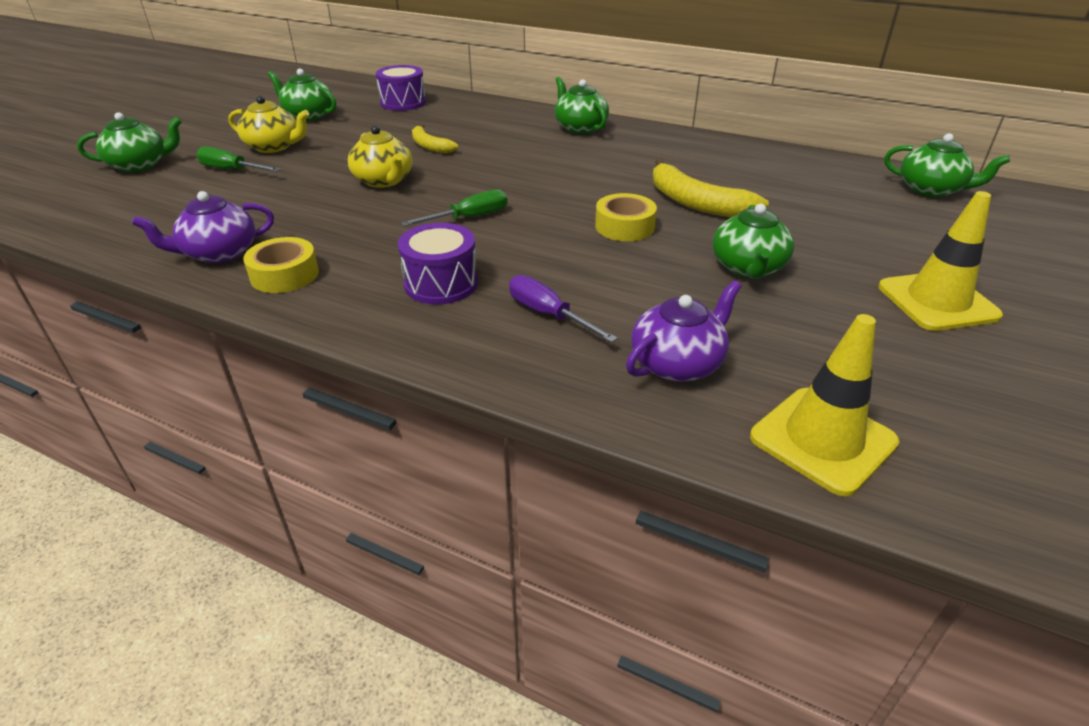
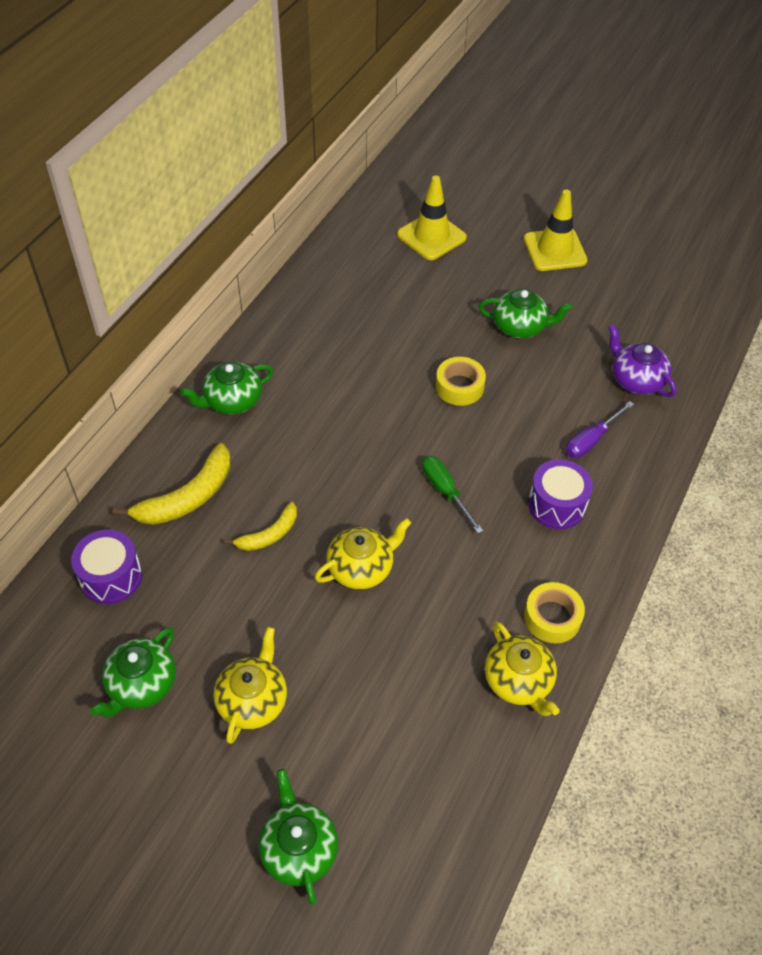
camera: 90 degrees left, 15 degrees up
(219, 253) = (518, 681): purple teapot -> yellow teapot
(231, 170) = (323, 729): green screwdriver -> none
(696, 203) = (416, 337): yellow banana -> yellow banana (187, 497)
(823, 440) = (691, 332): yellow traffic cone -> yellow traffic cone (431, 236)
(931, 190) = (395, 202): green teapot -> none

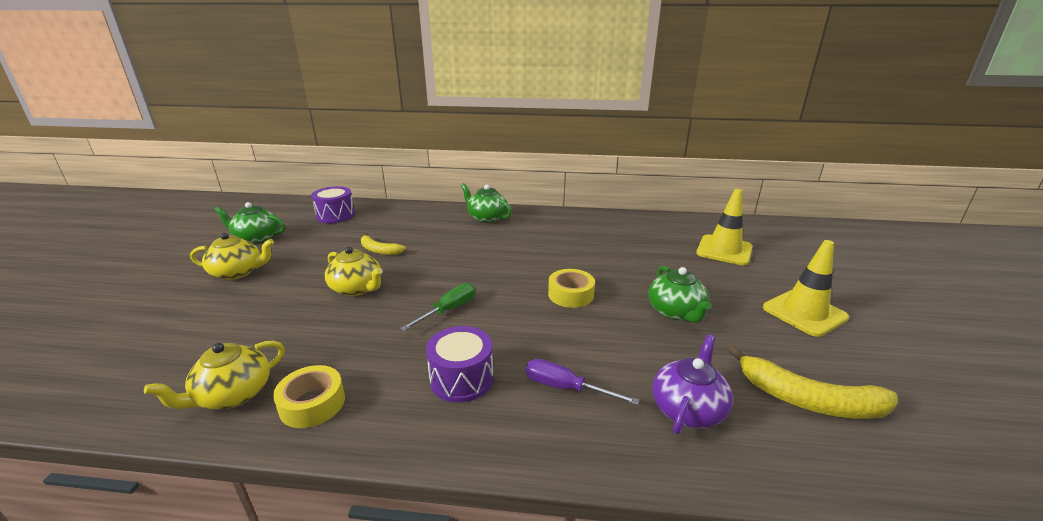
camera: 70 degrees right, 25 degrees down
(187, 497) = (401, 222): yellow banana -> yellow banana (808, 400)
(298, 849) = (103, 313): green teapot -> none

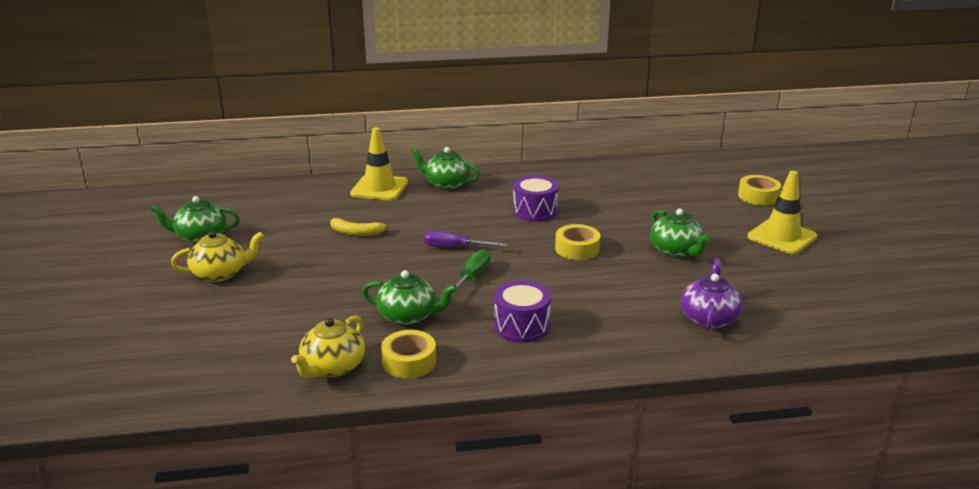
camera: 15 degrees left, 0 degrees up
(335, 215) = (268, 201): purple drum -> purple drum (535, 211)
(357, 288) = (365, 271): yellow teapot -> none
(357, 344) = (408, 316): none -> green teapot
(566, 388) = (610, 319): purple screwdriver -> purple screwdriver (455, 248)
(724, 250) = (701, 190): yellow traffic cone -> yellow traffic cone (379, 188)
(784, 264) = (758, 196): none -> yellow tape
(808, 400) = (794, 299): yellow banana -> none

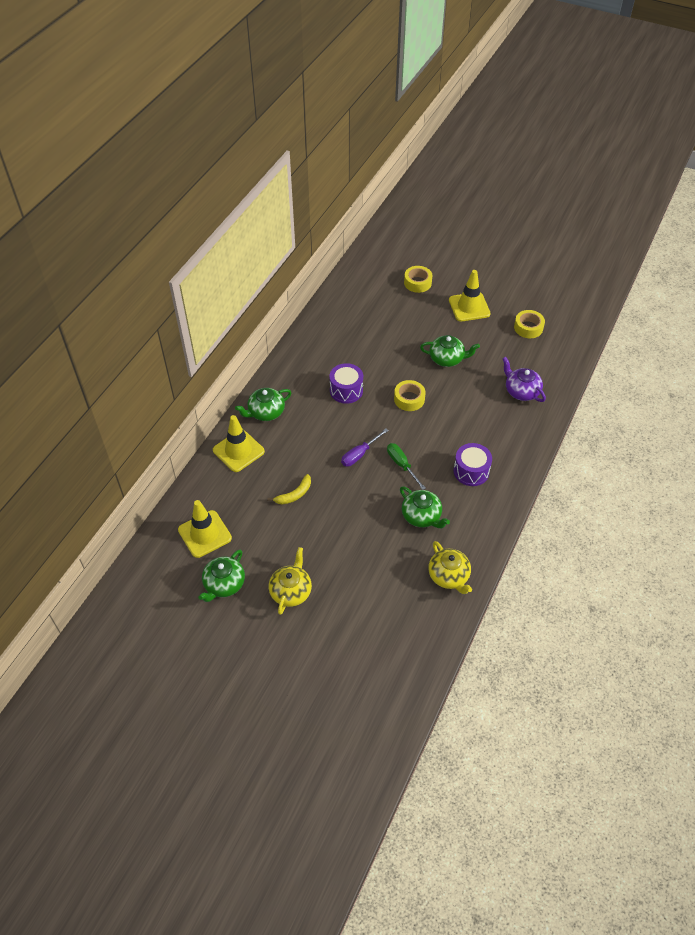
camera: 55 degrees left, 25 degrees up
(256, 207) = (204, 534): none -> yellow traffic cone
(408, 316) = (421, 516): green teapot -> green teapot turned 90 degrees clockwise
(409, 361) = (469, 538): yellow tape -> yellow tape (528, 328)

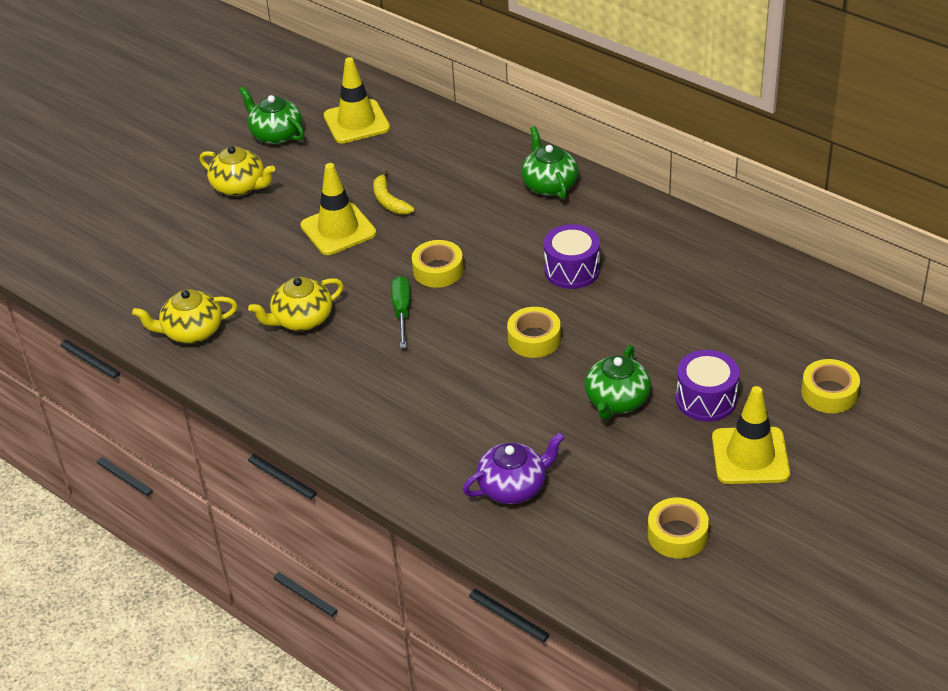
camera: 105 degrees right, 10 degrees down
(238, 451) = (484, 155): yellow traffic cone -> yellow traffic cone (338, 229)
(360, 454) = (438, 270): purple screwdriver -> yellow tape
(402, 465) = (402, 312): green screwdriver -> green screwdriver turned 75 degrees counterclockwise
(421, 516) = (301, 319): green teapot -> yellow teapot
(471, 471) = (361, 387): purple drum -> purple drum (706, 399)

